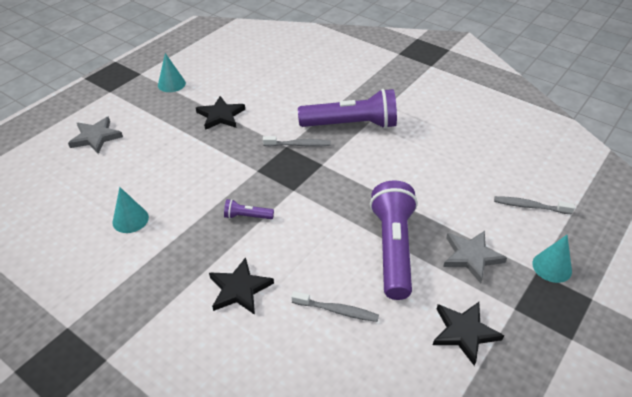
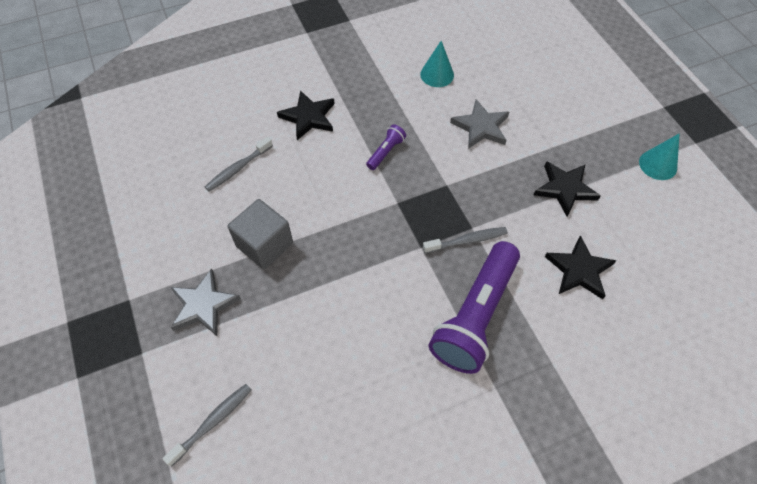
camera: 120 degrees right, 15 degrees up
(96, 137) = (576, 78): grey star -> grey star (481, 127)
(299, 145) = (467, 240): grey toothbrush -> grey toothbrush turned 135 degrees counterclockwise
(393, 248) = (264, 245): purple flashlight -> grey cube
(464, 332) = (145, 243): black star -> black star (579, 270)
(552, 267) = (133, 372): turquoise cone -> none

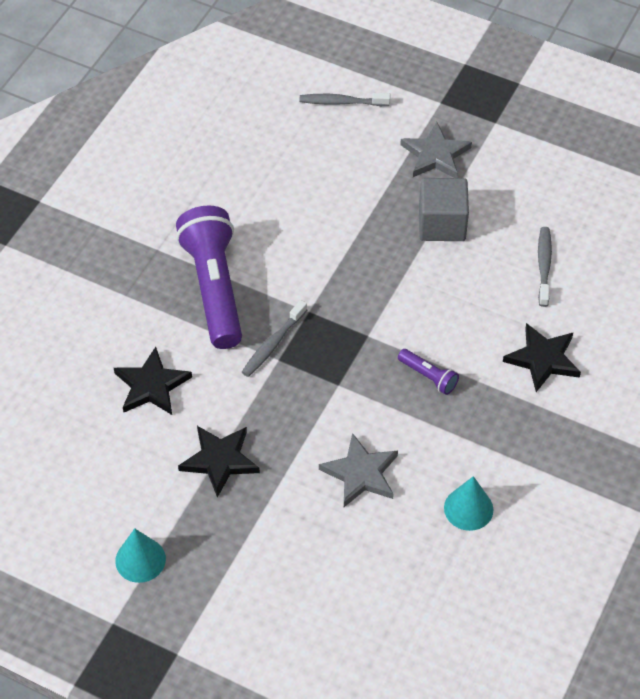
camera: 140 degrees right, 5 degrees down
(213, 422) = (341, 102): grey toothbrush -> grey toothbrush turned 90 degrees clockwise
(386, 152) = (428, 377): purple flashlight -> purple flashlight turned 45 degrees counterclockwise

